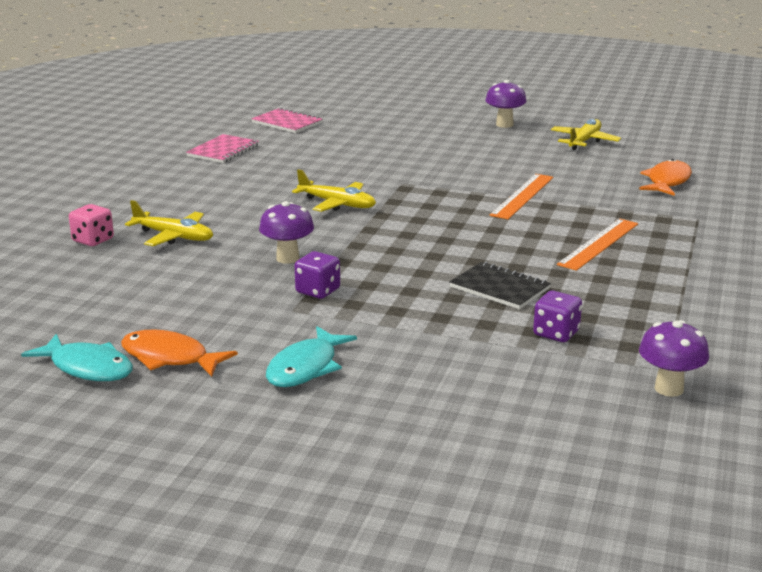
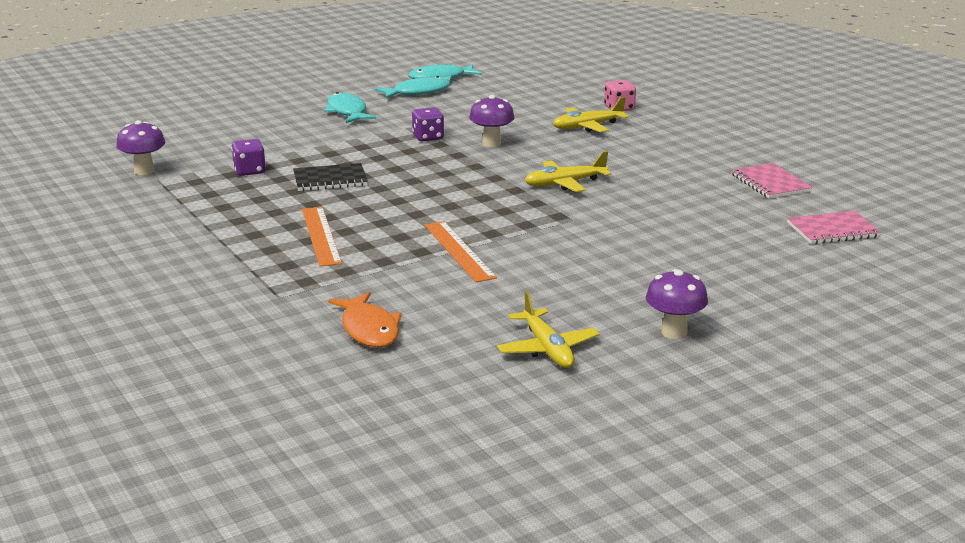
camera: 130 degrees right, 0 degrees up
(170, 358) = (417, 92): orange fish -> turquoise fish

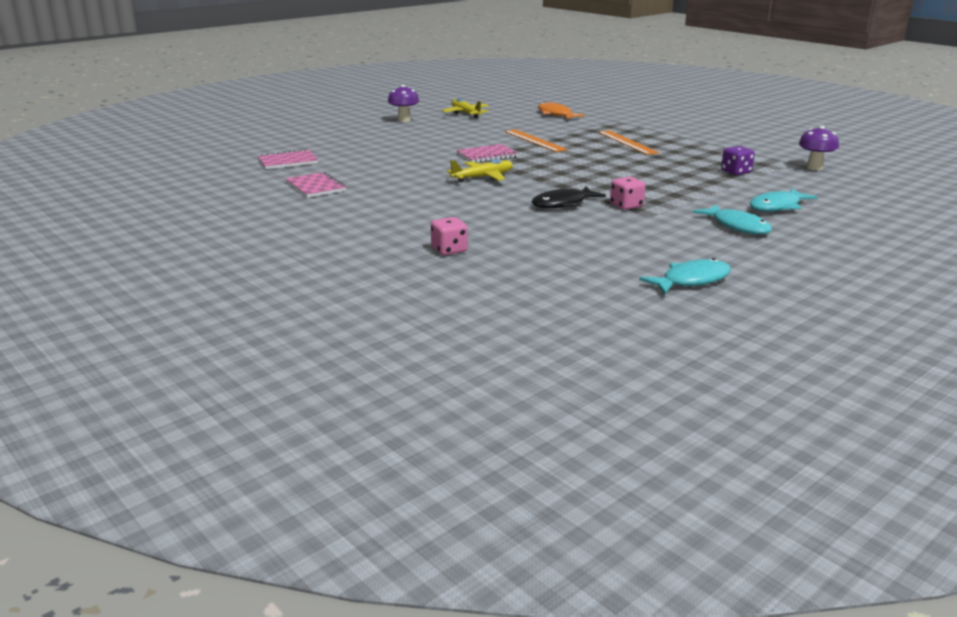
camera: 170 degrees right, 0 degrees up
(330, 179) = (666, 170): black notebook -> none
(417, 92) = (695, 256): turquoise fish -> turquoise fish (777, 207)
(428, 137) = (626, 206): purple dice -> pink dice
(491, 143) = (563, 204): purple mushroom -> black fish
(546, 222) = (487, 155): none -> pink notebook
(587, 126) = (478, 226): yellow plane -> none

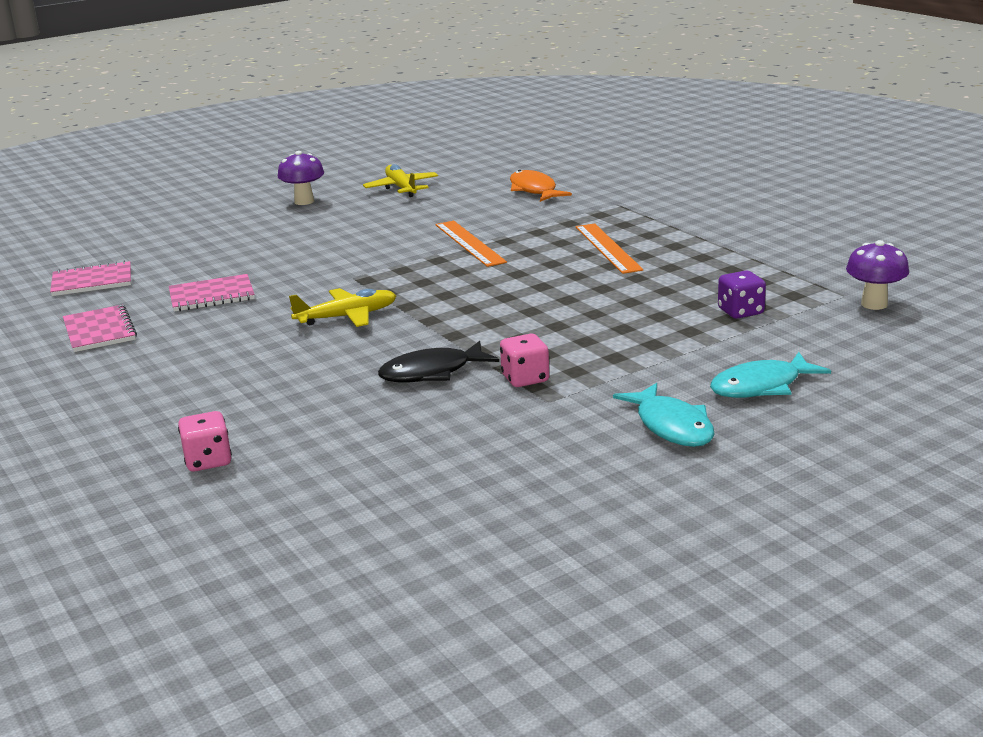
camera: 10 degrees right, 0 degrees up
(487, 155) = (380, 272): pink notebook -> pink notebook (211, 295)
(691, 281) = (528, 537): turquoise fish -> none

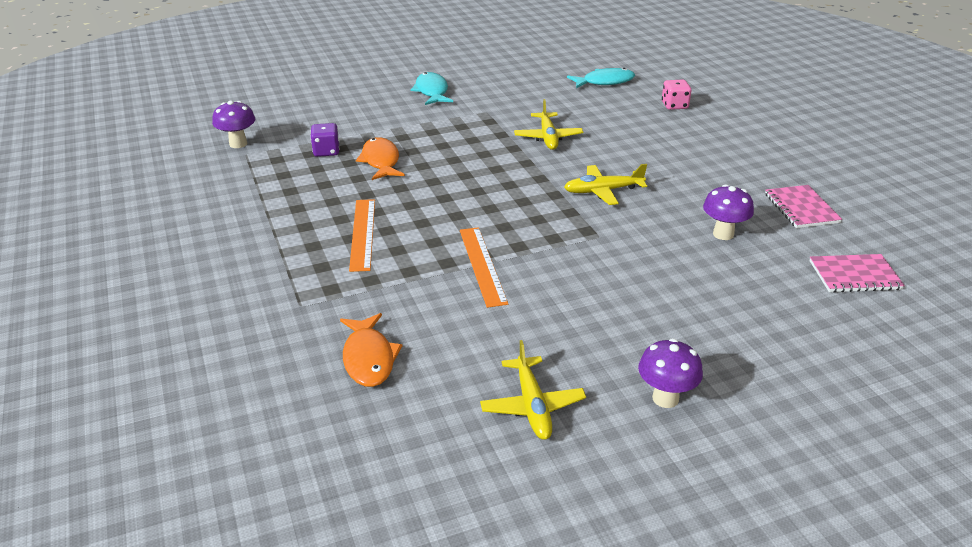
camera: 170 degrees left, 10 degrees up
(211, 295) = (723, 234): pink notebook -> purple mushroom
(432, 372) = (548, 137): black fish -> yellow plane
(525, 378) = (493, 126): pink dice -> none
(654, 311) = (381, 161): none -> orange fish
(761, 386) = (368, 104): turquoise fish -> turquoise fish (604, 82)

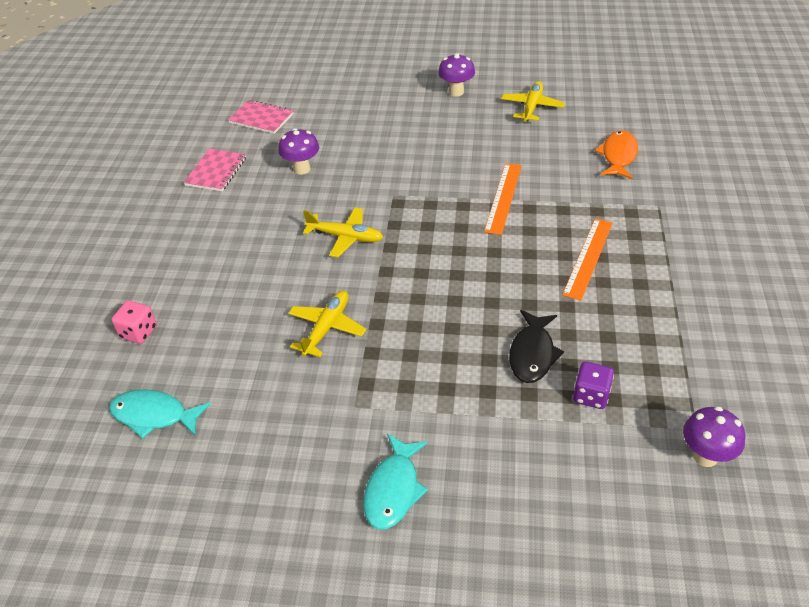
camera: 150 degrees left, 10 degrees up
(381, 161) = (532, 354): orange fish -> black fish

